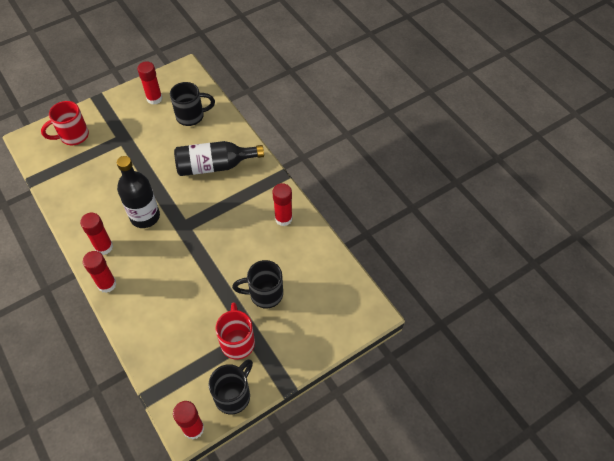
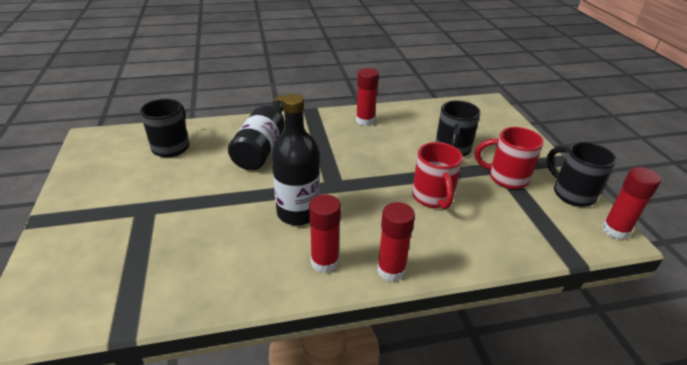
camera: 70 degrees left, 20 degrees down
(73, 136) = (81, 261): red mug -> red mug (433, 197)
(154, 98) = (108, 168): red glue stick -> none

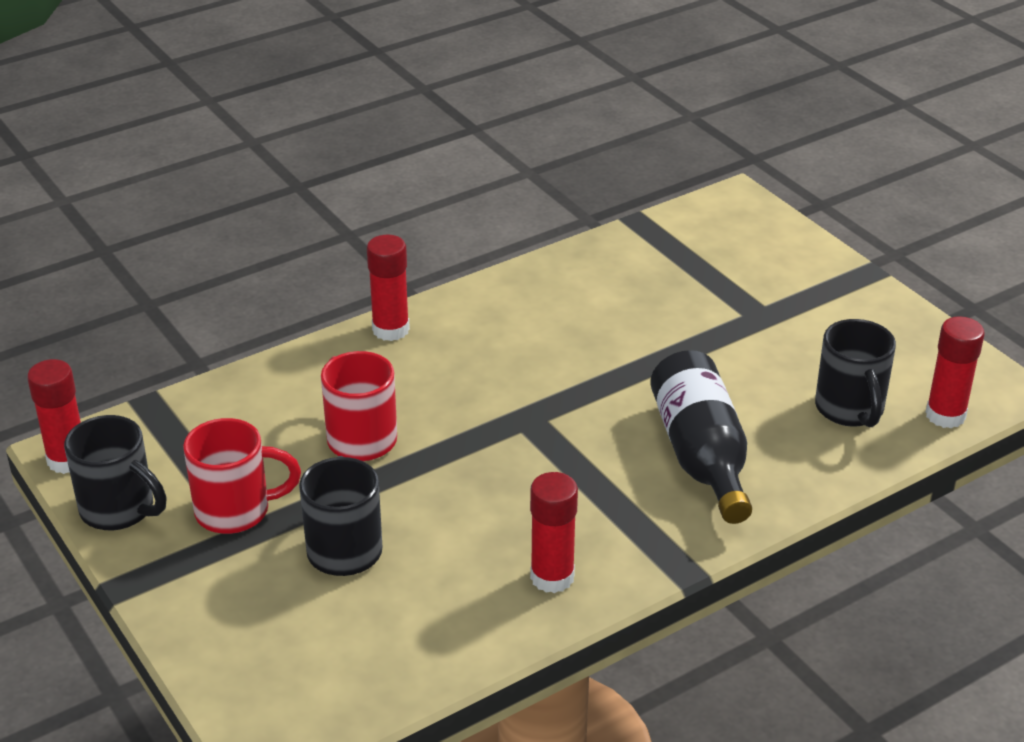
camera: 160 degrees right, 0 degrees up
(298, 213) = (551, 363): black bottle -> none
(325, 262) = (476, 318): red glue stick -> red glue stick (945, 415)

